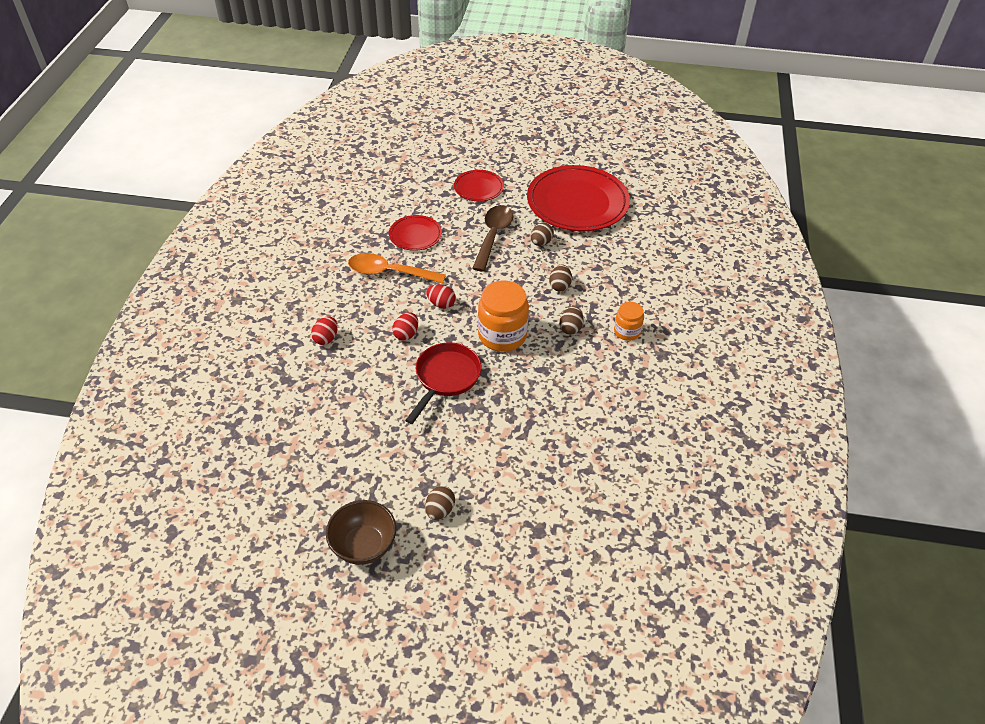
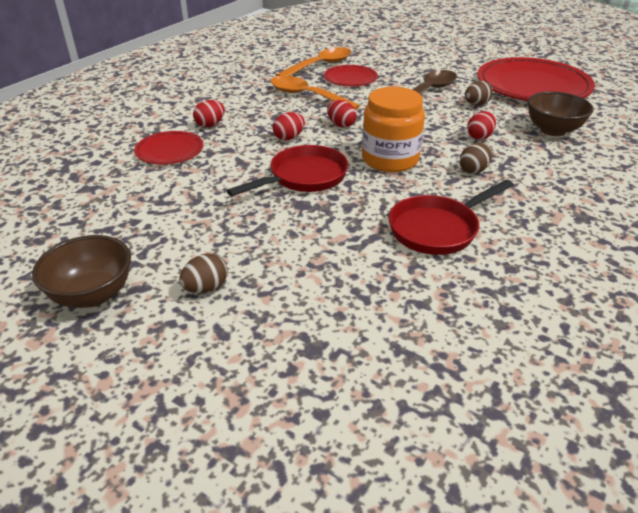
camera: 25 degrees right, 10 degrees down
(376, 222) = (320, 65): none -> orange spoon
(478, 188) = (433, 62): red plate -> red plate (169, 151)
(560, 286) = (479, 137): brown egg -> red egg
(570, 400) = (437, 229): none -> red pan
(612, 260) = (553, 130): none -> brown bowl
(627, 331) = (544, 187): orange jar -> none

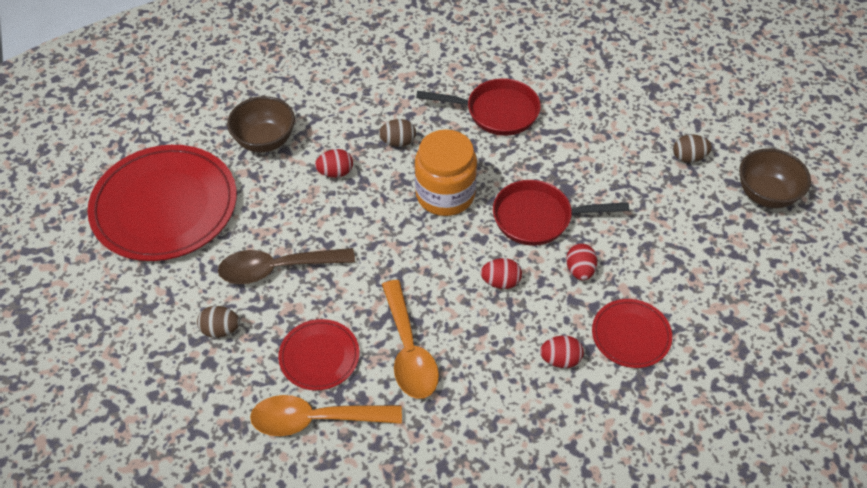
camera: 140 degrees left, 15 degrees up
(341, 125) = (431, 270): red egg -> red egg (580, 270)
(476, 104) = (266, 216): brown egg -> brown egg (220, 330)

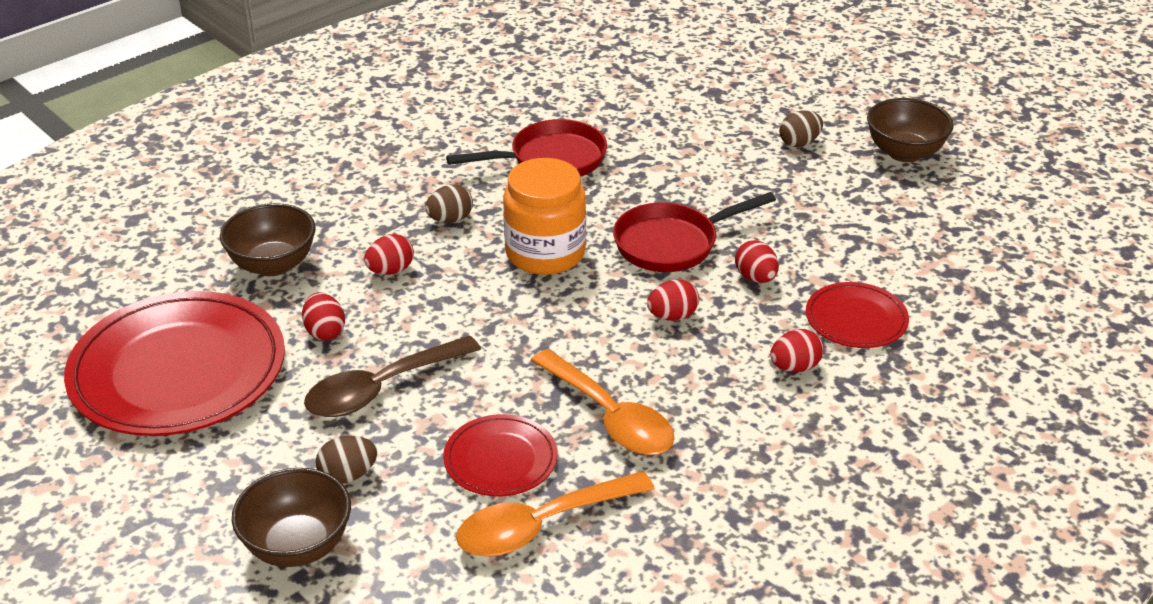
camera: 25 degrees left, 15 degrees down
(163, 372) = (297, 546): none -> brown bowl
(267, 209) = (325, 332): none -> red egg

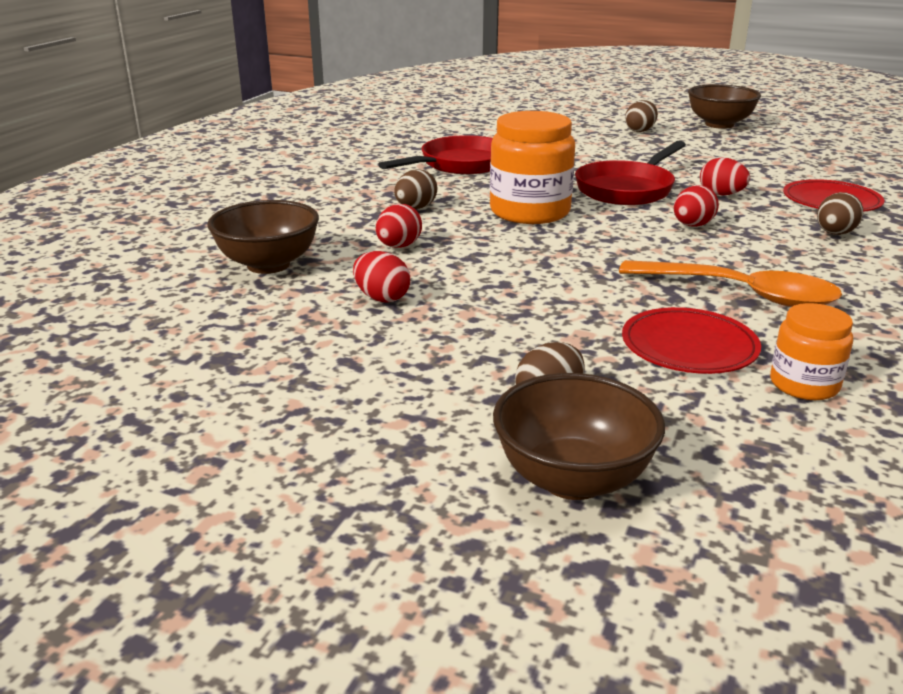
camera: 25 degrees left, 10 degrees down
(178, 371) = (240, 362): red plate -> none
(381, 388) = (495, 324): brown spoon -> none
(541, 525) = (804, 384): orange spoon -> orange jar
(794, 367) = (834, 233): red egg -> brown egg

